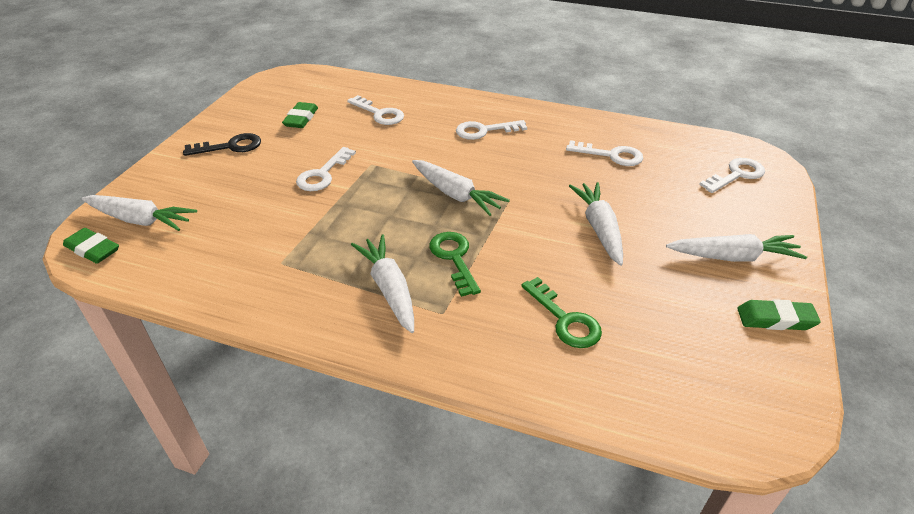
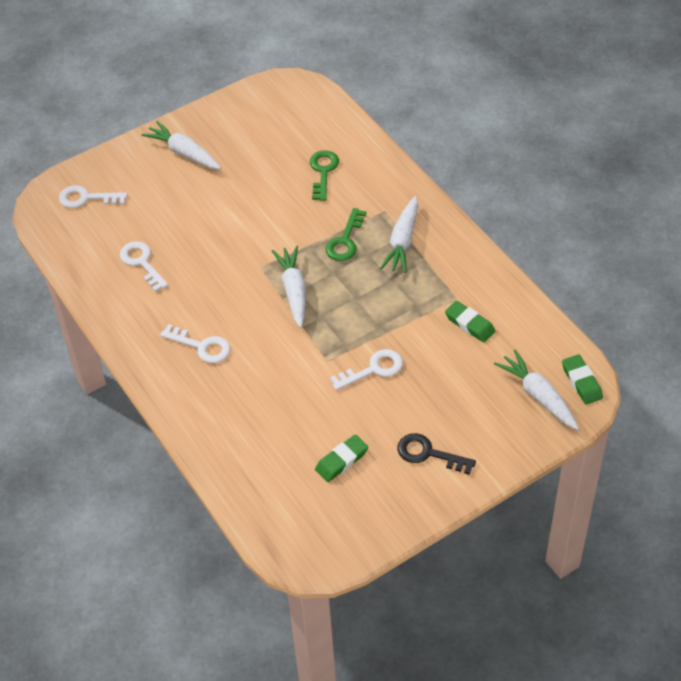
camera: 140 degrees left, 10 degrees up
(379, 114) = (266, 425): white key -> none
(599, 228) = (233, 211): white carrot -> none
(775, 319) = (217, 115): green eraser -> green eraser (469, 324)

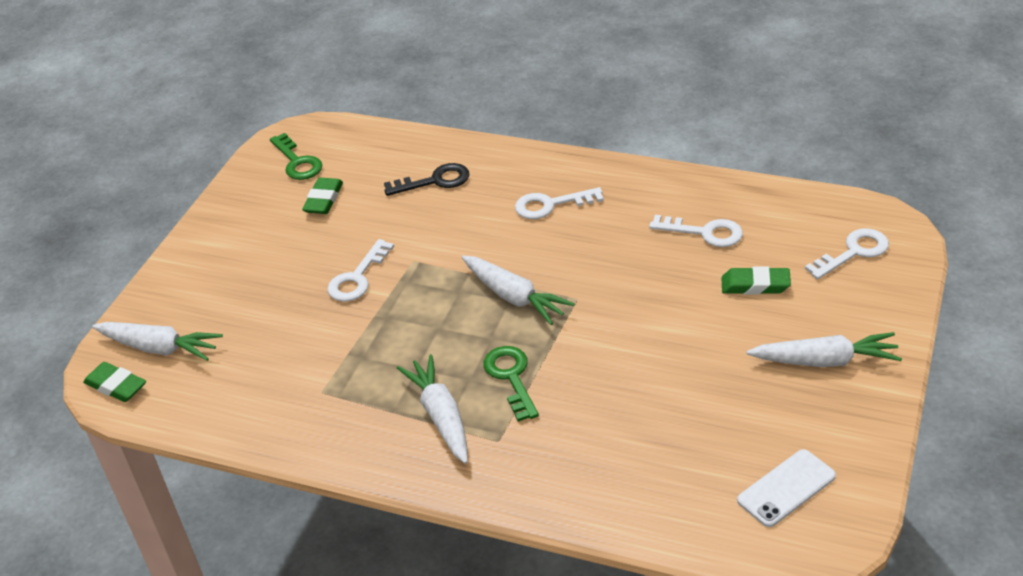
camera: 145 degrees right, 10 degrees down
(278, 111) = (786, 488): none -> white phone
(323, 172) = (628, 442): green key -> green key (297, 162)
(428, 454) = (244, 245): black key -> black key (435, 181)
(469, 324) = (285, 373): green eraser -> green eraser (755, 285)

